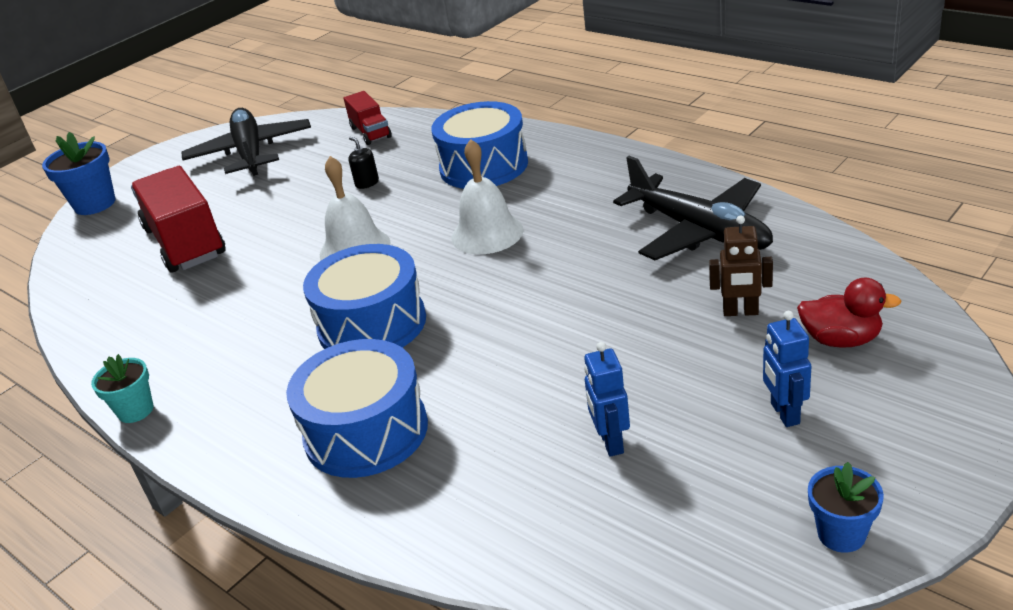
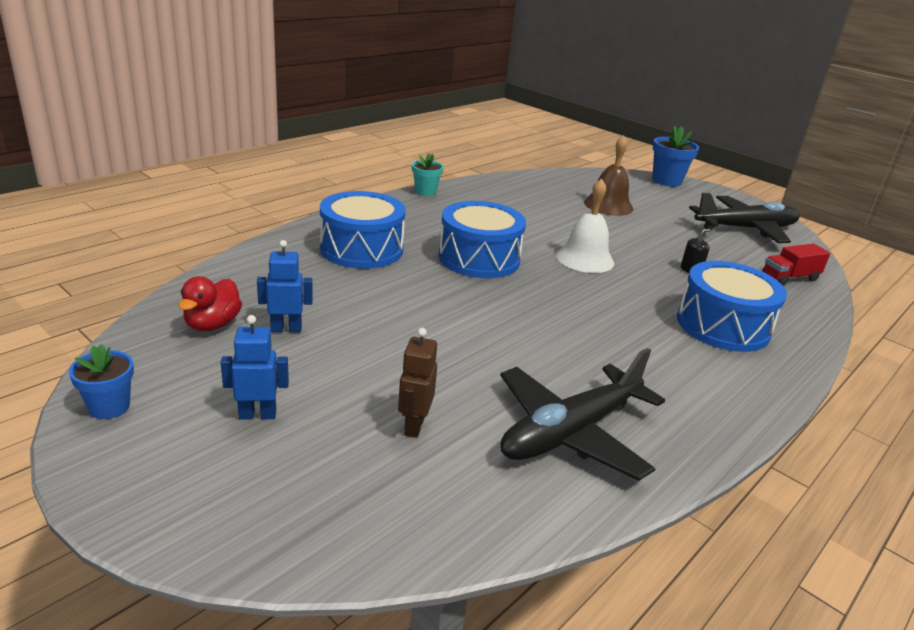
camera: 85 degrees right, 5 degrees down
(185, 242) = (608, 205): red truck -> brown bell
(487, 233) = (594, 314): white bell -> none
(841, 340) = (336, 479): red duck -> red duck (212, 324)

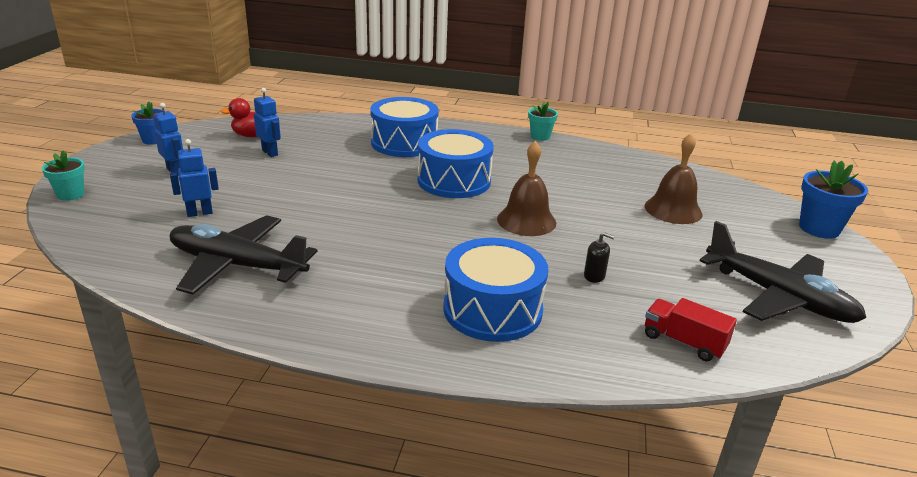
camera: 60 degrees right, 0 degrees up
(230, 536) = (70, 194): none -> turquoise flower pot
(414, 426) = (199, 213): brown robot -> blue robot
(585, 259) = (526, 220): white bell -> brown bell

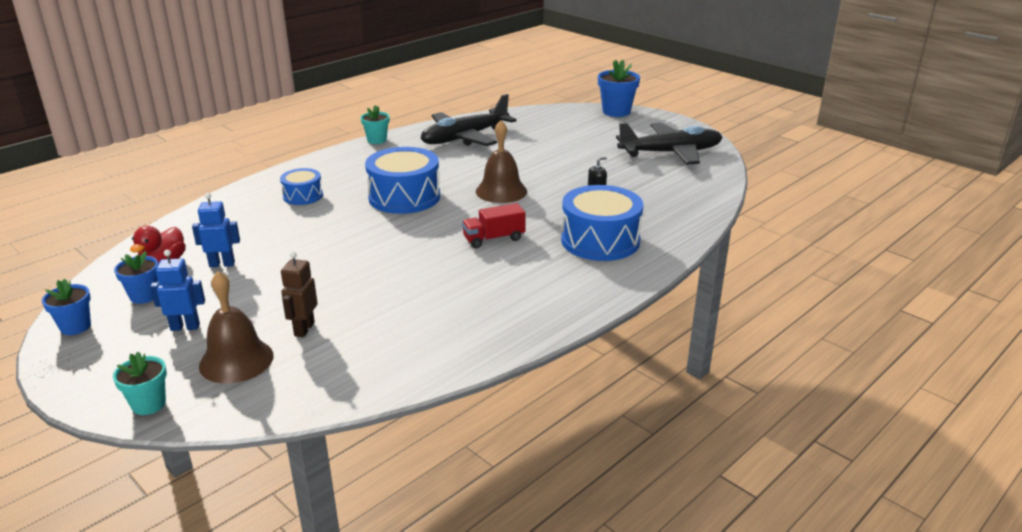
camera: 55 degrees left, 0 degrees up
(199, 213) = (304, 329): blue robot -> brown robot
(206, 145) = (144, 296): none -> blue flower pot
(237, 265) = (427, 328): black plane -> black plane (464, 138)
(404, 143) = (303, 196): blue drum -> blue drum, size x0.55
(673, 210) = (546, 140): brown bell -> brown bell (236, 360)
(683, 342) = (688, 195): red truck -> red truck (494, 239)

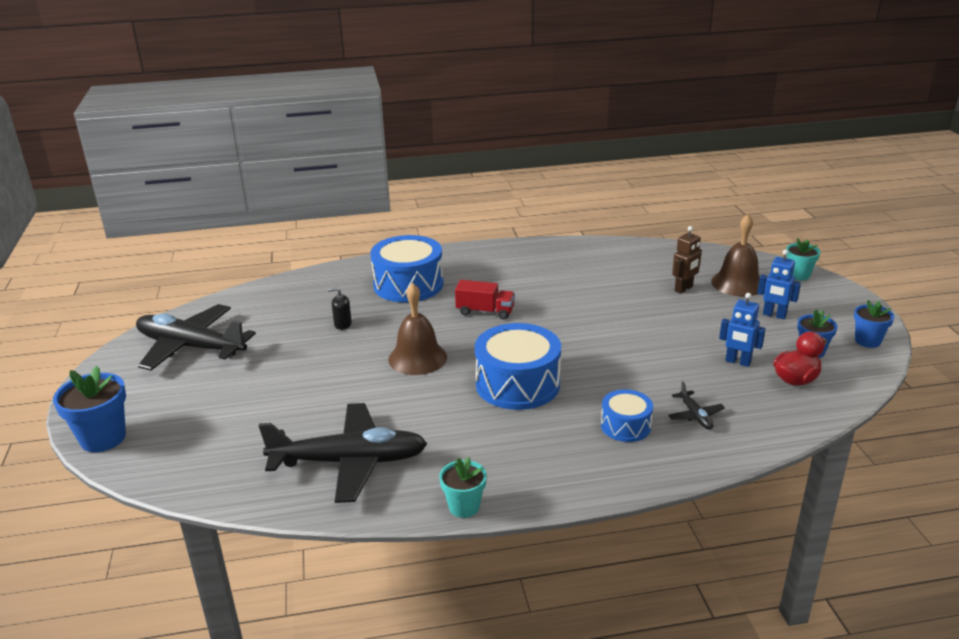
camera: 145 degrees left, 0 degrees up
(251, 215) = (695, 416): none -> black plane

